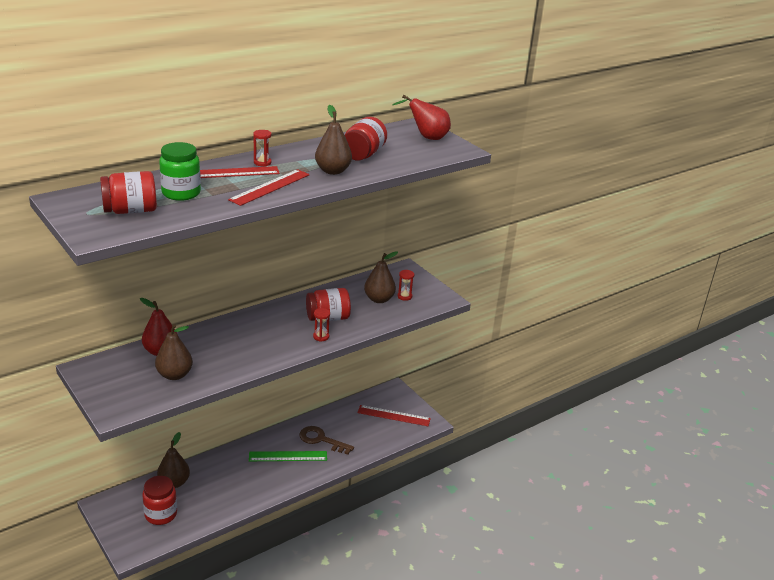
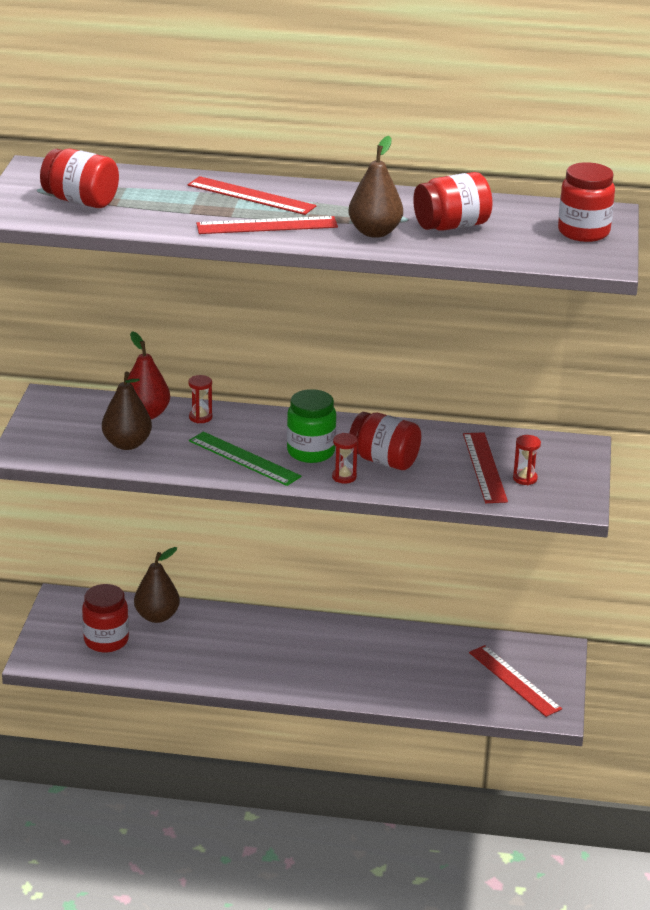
camera: 45 degrees right, 0 degrees up
(181, 193) = (160, 200): green jar -> green jar (311, 452)
(262, 163) = (308, 196): red hourglass -> red hourglass (200, 417)
(288, 456) = (316, 656): green ruler -> green ruler (244, 459)
(321, 440) = (381, 659): brown key -> none
(379, 299) = (484, 467): brown pear -> red ruler
(426, 137) = (583, 232): red pear -> red jar

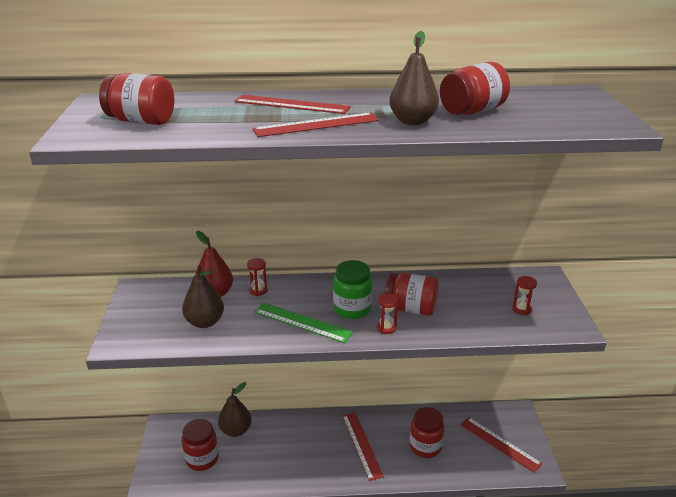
camera: 10 degrees left, 0 degrees up
(484, 467) = (487, 304): red ruler -> red ruler (361, 445)
(583, 232) = (580, 106): red jar -> red jar (425, 446)

